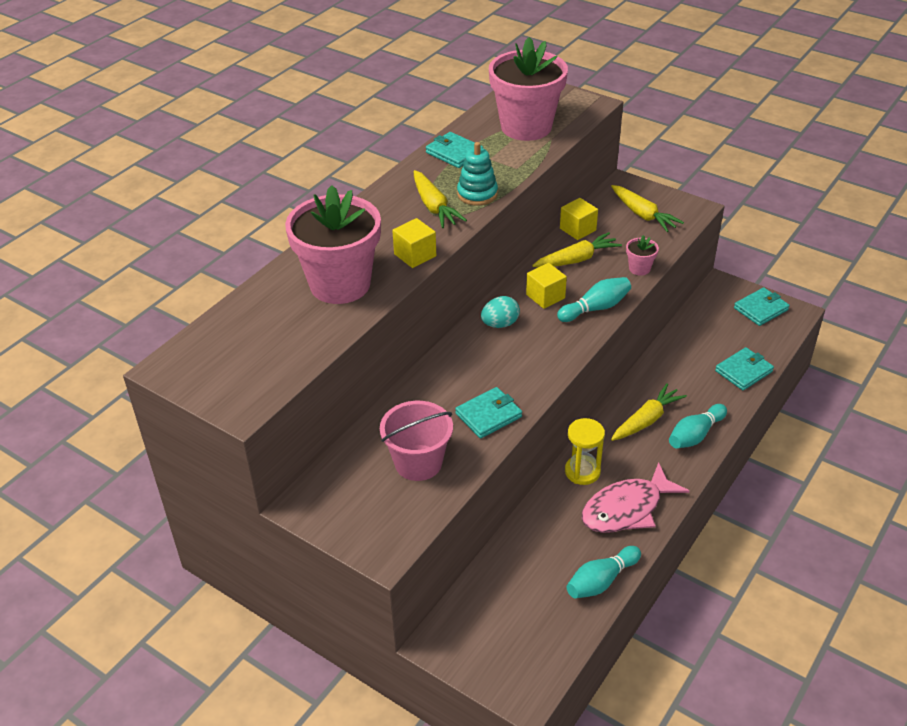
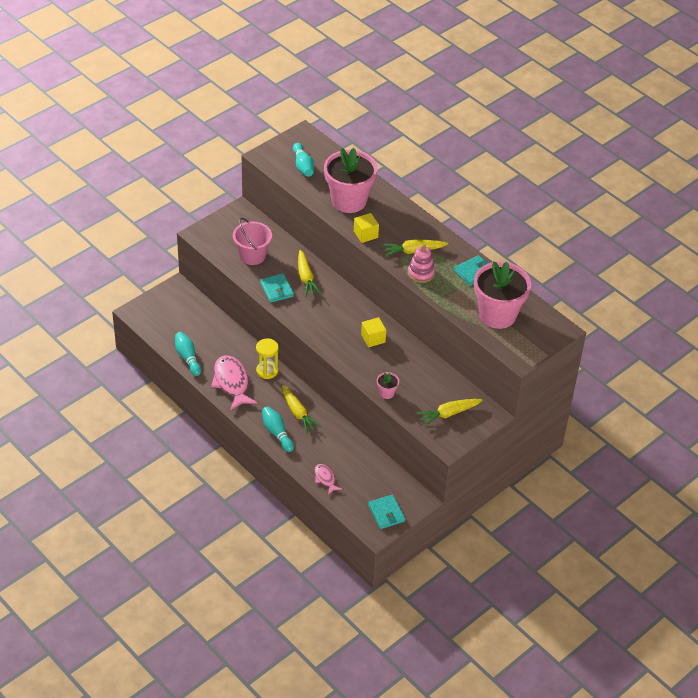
camera: 100 degrees right, 5 degrees up
(477, 194) = (421, 273): turquoise stacking toy -> pink stacking toy
(500, 324) = (353, 311): turquoise egg -> none
(577, 229) = (441, 373): yellow cube -> none
(577, 259) = (407, 364): yellow carrot -> yellow carrot (306, 278)
(595, 308) = (353, 359): turquoise bowling pin -> turquoise bowling pin (303, 166)
(743, 371) = (325, 478): turquoise wallet -> pink fish

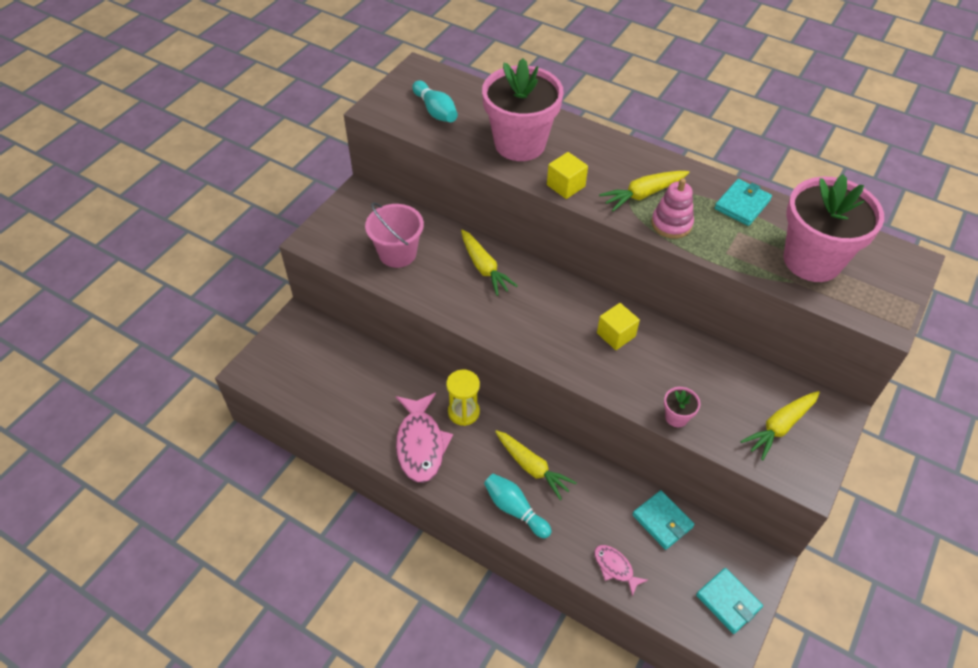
camera: 15 degrees left, 5 degrees up
(187, 357) = (344, 422): turquoise bowling pin -> none
(231, 382) = (420, 444): pink fish -> pink fish turned 150 degrees counterclockwise
(276, 289) = (450, 295): turquoise wallet -> turquoise wallet (662, 521)

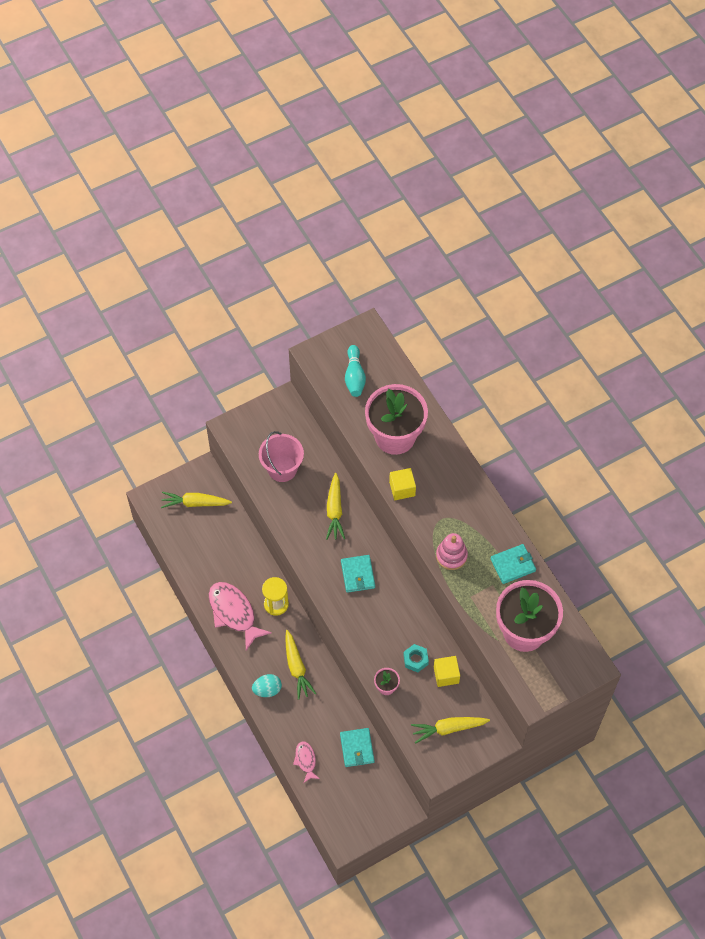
camera: 30 degrees right, 10 degrees up
(420, 444) = (234, 613): pink fish -> pink fish turned 120 degrees clockwise
(515, 509) = (267, 689): turquoise bowling pin -> turquoise egg
(616, 335) = (389, 609): yellow cube -> yellow cube (446, 675)
(643, 194) = (450, 522): yellow carrot -> yellow carrot (195, 503)
(685, 372) = (415, 660): none -> turquoise nut
(728, 602) = (361, 819): turquoise wallet -> turquoise wallet (358, 575)

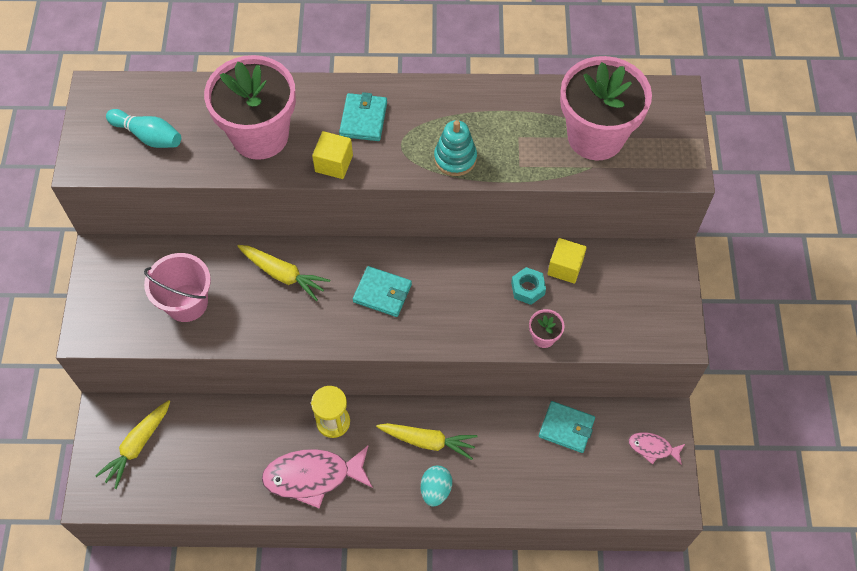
camera: 60 degrees left, 0 degrees up
(305, 760) = (550, 493): pink fish -> pink fish (653, 448)
(448, 728) = (632, 299): yellow carrot -> none
(451, 556) = (455, 158): pink stacking toy -> turquoise stacking toy
(513, 565) = (506, 105): turquoise wallet -> turquoise wallet (363, 119)

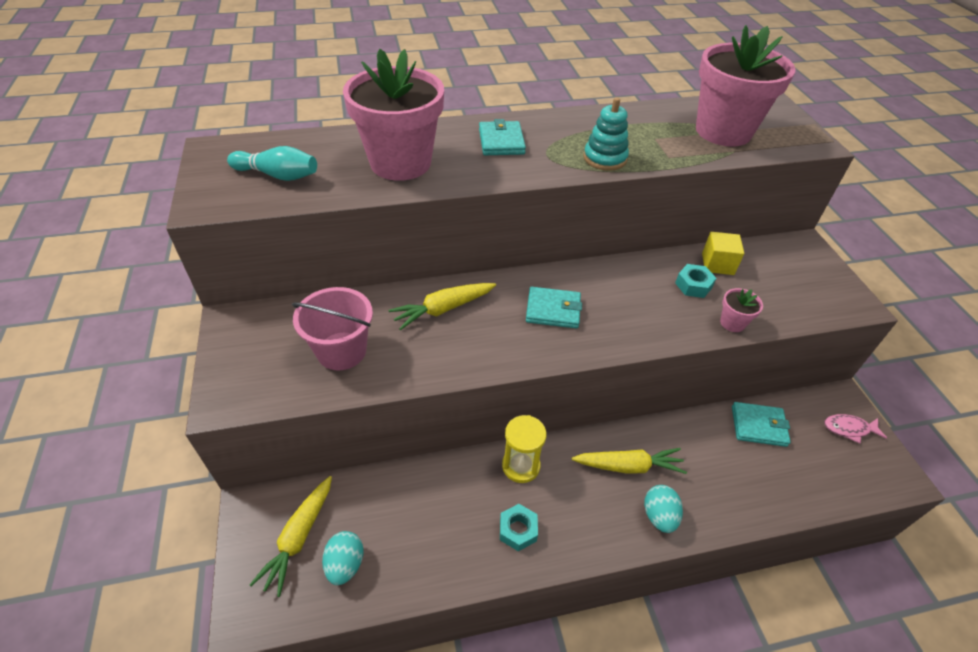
camera: 15 degrees left, 15 degrees down
(169, 474) = (345, 564): none -> turquoise egg
(283, 274) = (443, 309): yellow carrot -> yellow carrot turned 135 degrees clockwise
(313, 476) = (518, 530): pink fish -> turquoise nut
(334, 163) = (486, 174): yellow cube -> none

